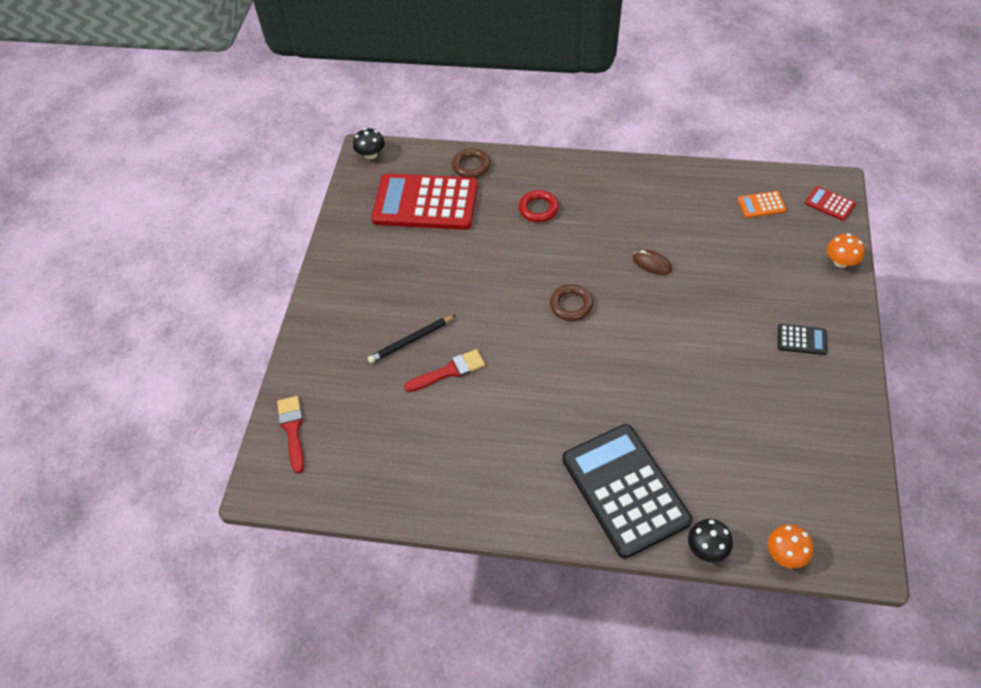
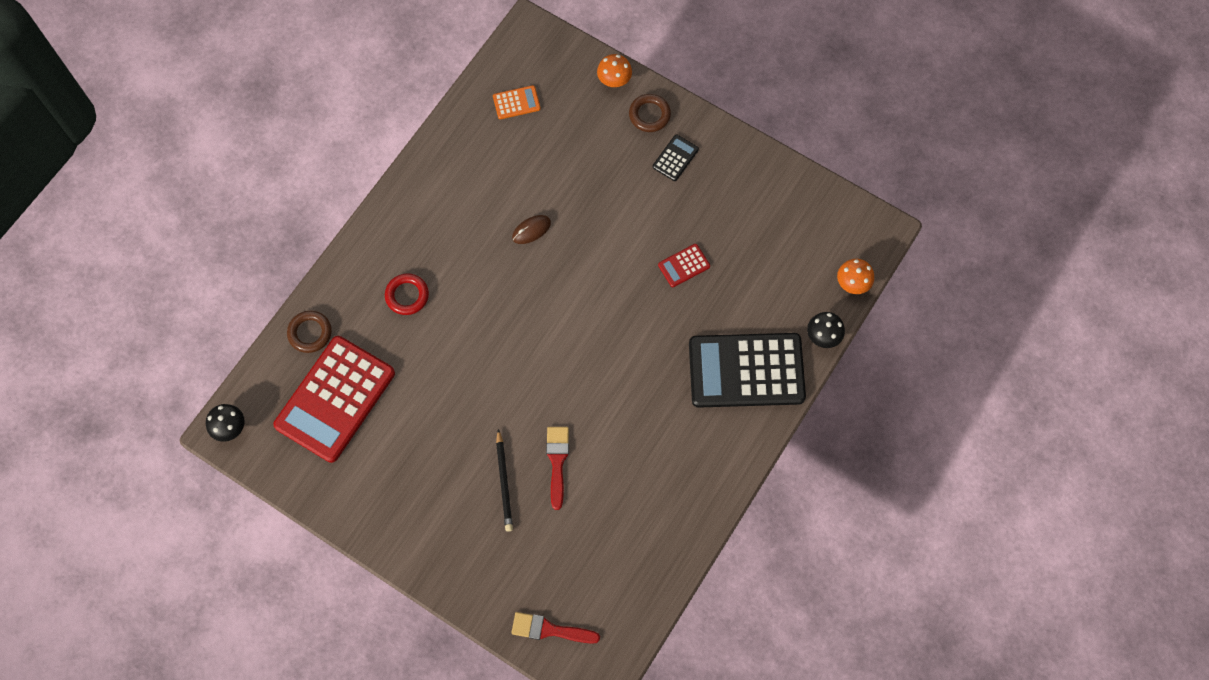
camera: 70 degrees left, 15 degrees up
(571, 305) = (540, 322): brown ring -> brown ring (649, 115)
(761, 205) = (516, 102): orange calculator -> orange calculator turned 120 degrees counterclockwise
(829, 204) = (547, 48): red calculator -> red calculator (684, 265)

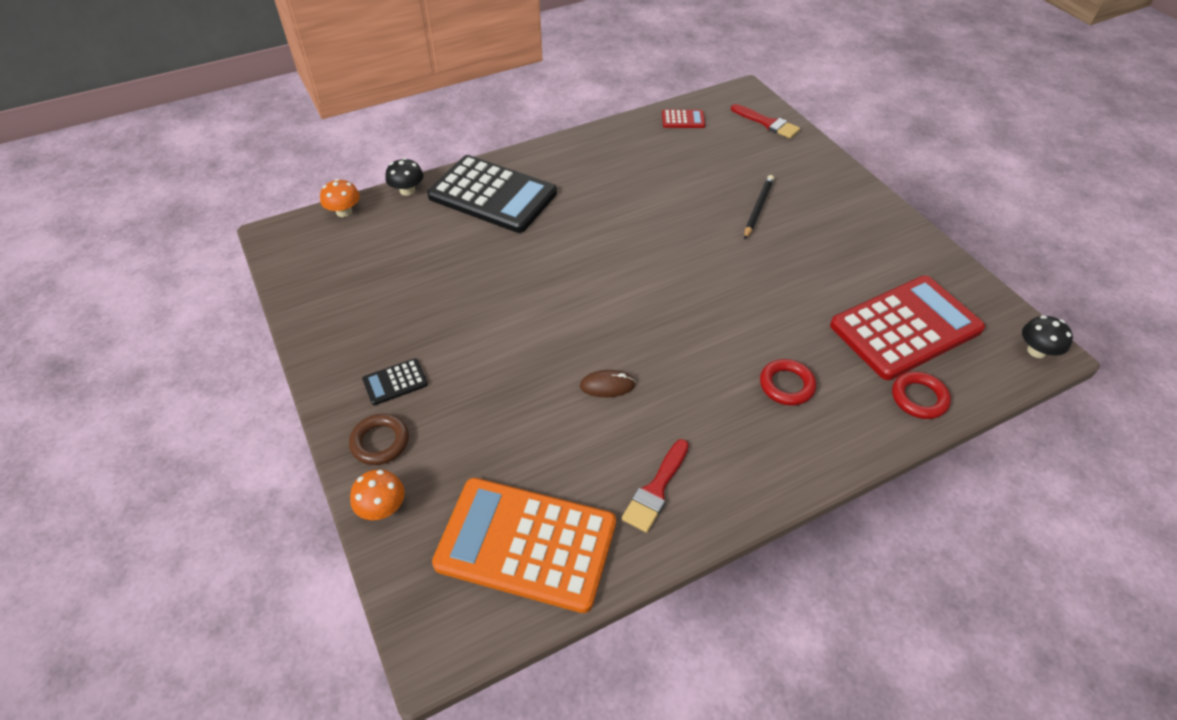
camera: 150 degrees left, 20 degrees down
(310, 333) = (919, 398): brown ring -> red ring
(516, 102) = (526, 544): orange calculator -> orange calculator, size x2.41
(557, 462) = (702, 203): red brush -> red brush (656, 489)
(684, 265) = (476, 286): red calculator -> red calculator (683, 120)

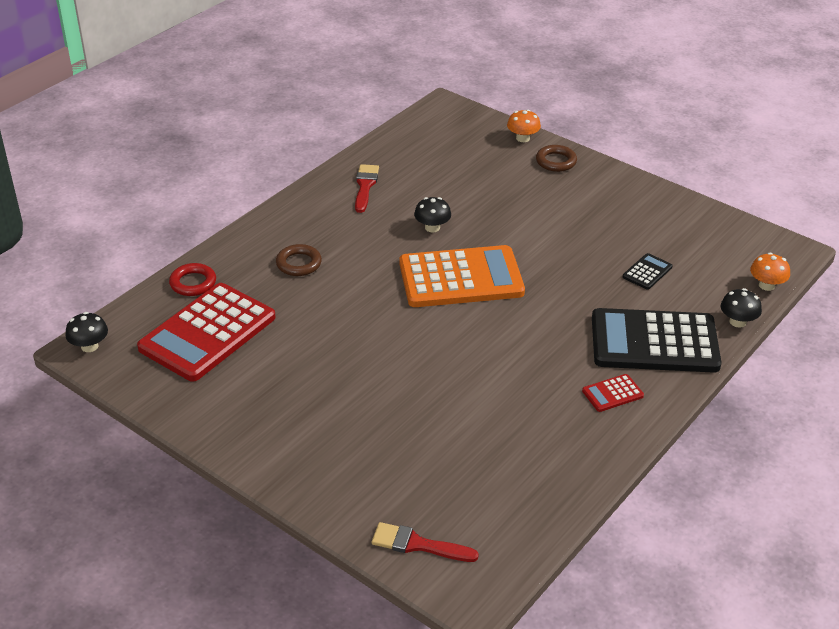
camera: 155 degrees right, 10 degrees down
(395, 382) = (580, 190): black calculator -> black calculator (647, 272)
(526, 544) = (427, 146): orange calculator -> orange calculator (461, 278)
(607, 385) = (432, 227): brown mouse -> black mushroom
(683, 120) = (528, 513): red calculator -> red calculator (612, 393)
(758, 208) = (380, 411): black pencil -> none
(786, 385) = (299, 264): red ring -> brown ring

